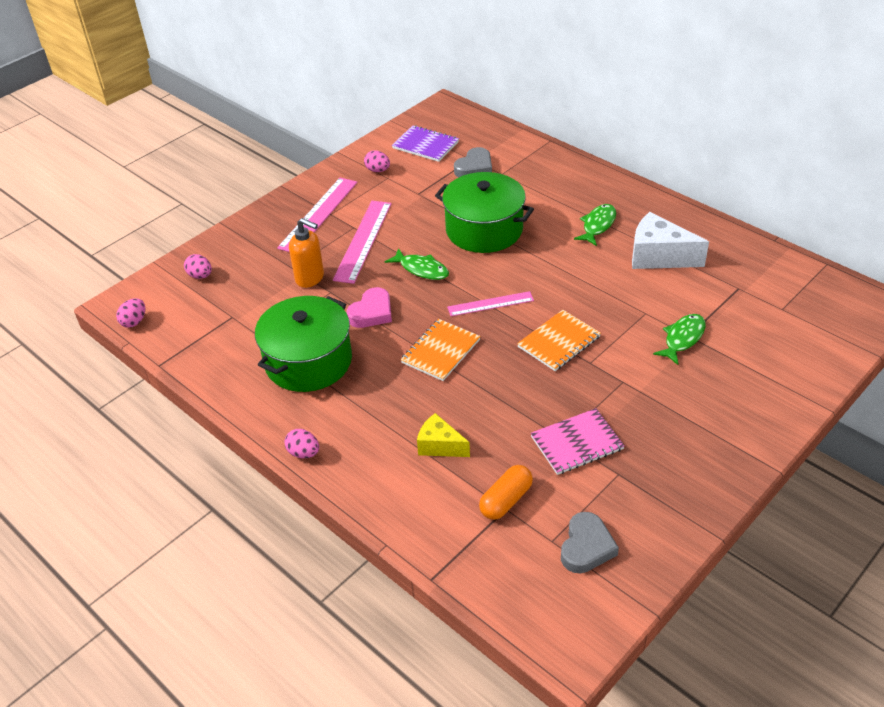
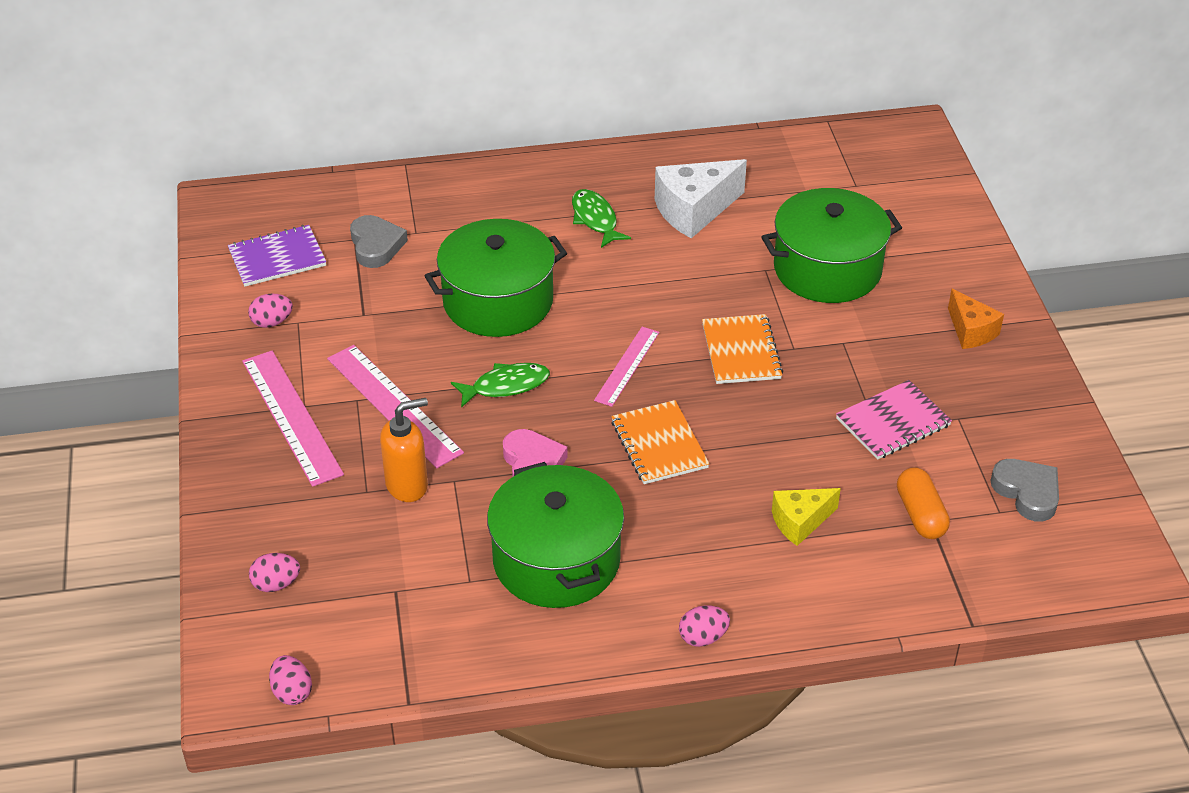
camera: 55 degrees left, 0 degrees up
(576, 443) = (893, 422): pink notebook -> pink notebook turned 45 degrees clockwise
(682, 338) = (827, 269): green fish -> green pot
(712, 437) = (971, 331): none -> orange cheese

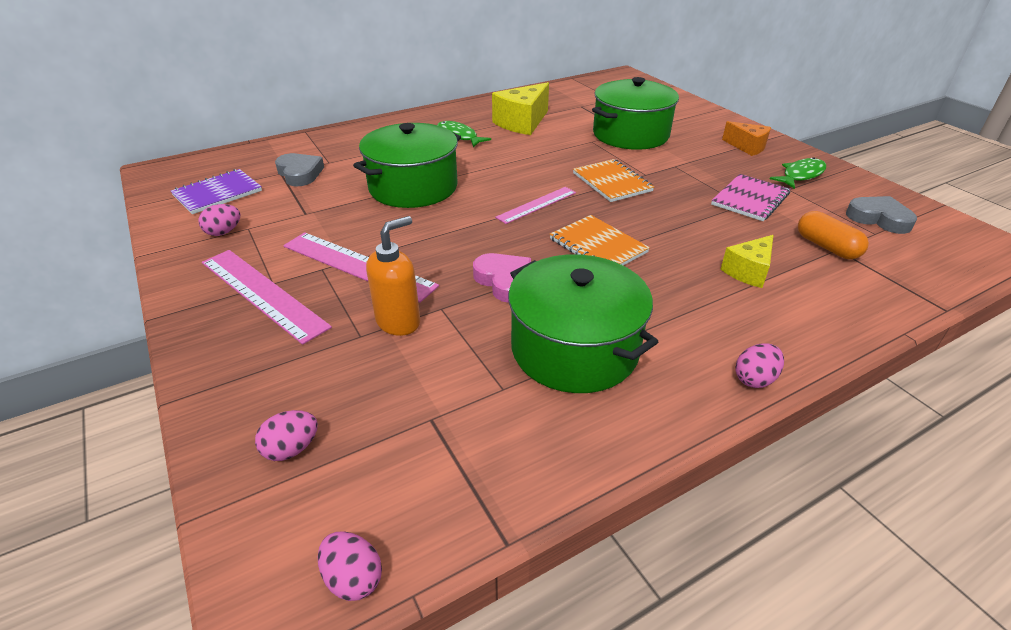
camera: 20 degrees left, 5 degrees down
(506, 386) = (449, 234): green fish -> green fish (801, 175)
(627, 366) = (536, 205): pink ruler -> pink ruler turned 45 degrees clockwise
(694, 210) = (522, 123): white cheese -> yellow cheese

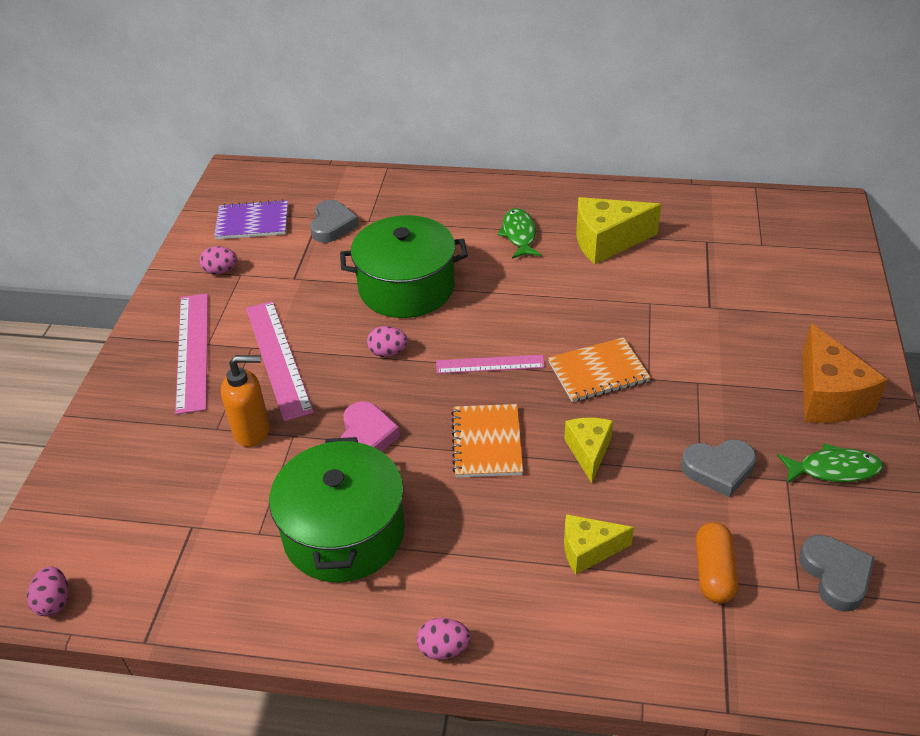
camera: 40 degrees right, 5 degrees up
(291, 449) = (99, 495): pink egg -> pink egg (388, 352)
(612, 182) = (598, 371): orange notebook -> orange notebook turned 60 degrees clockwise
(630, 134) = (707, 312): green pot -> none
(668, 222) = (588, 452): none -> yellow cheese
(747, 147) = (828, 396): orange cheese -> orange cheese, size x1.64
(750, 199) = (718, 469): pink notebook -> grey heart

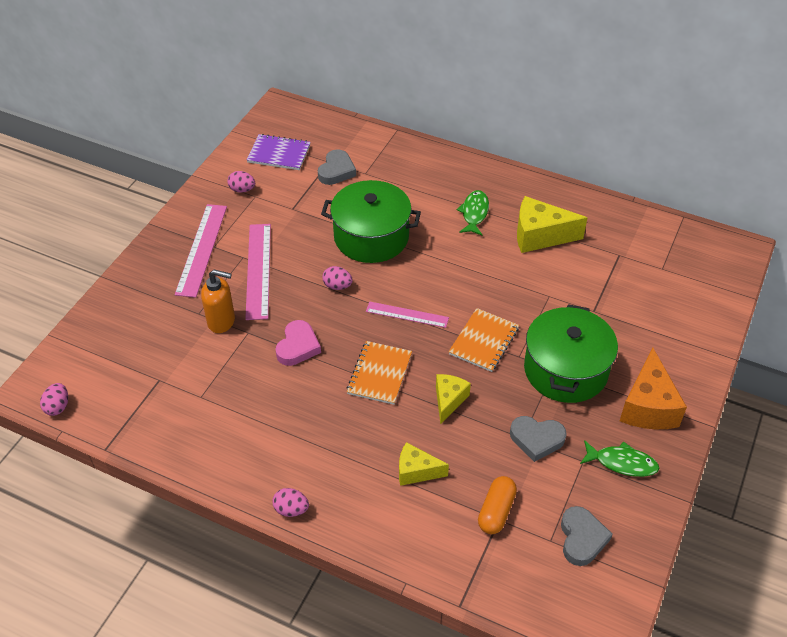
camera: 15 degrees right, 5 degrees up
(344, 532) = (256, 412): green pot -> green pot (565, 370)
(598, 371) = (483, 341): orange notebook -> orange notebook turned 60 degrees counterclockwise

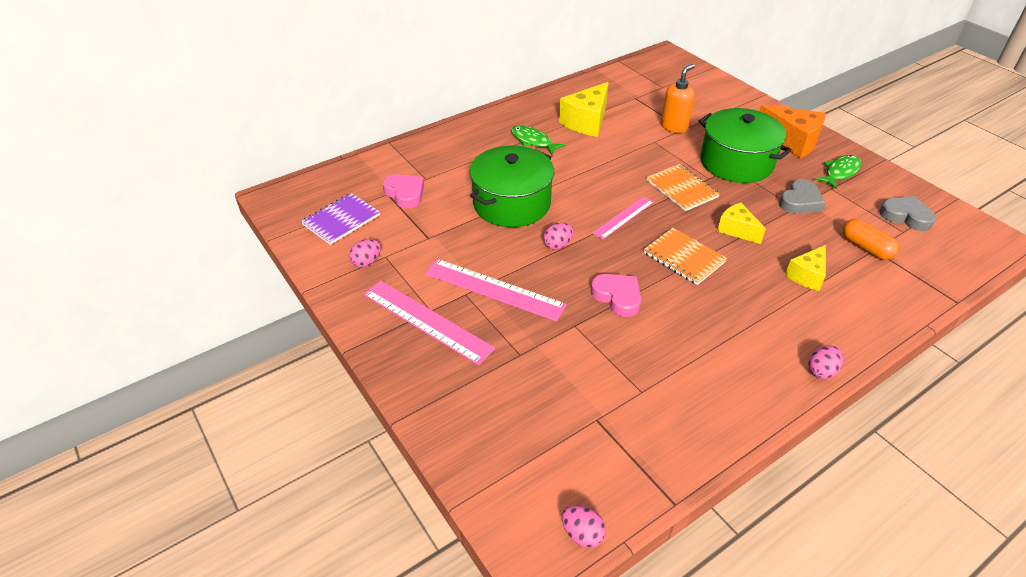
camera: 60 degrees left, 5 degrees down
(222, 321) = (545, 340): orange soap dispenser -> orange soap dispenser (674, 127)
(336, 171) = (405, 193): grey heart -> pink heart

